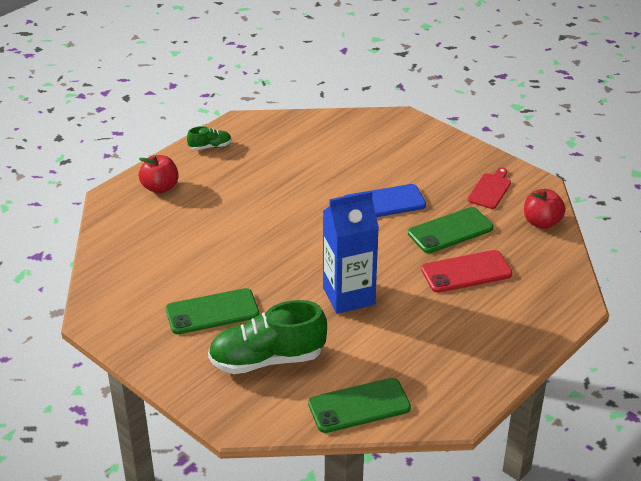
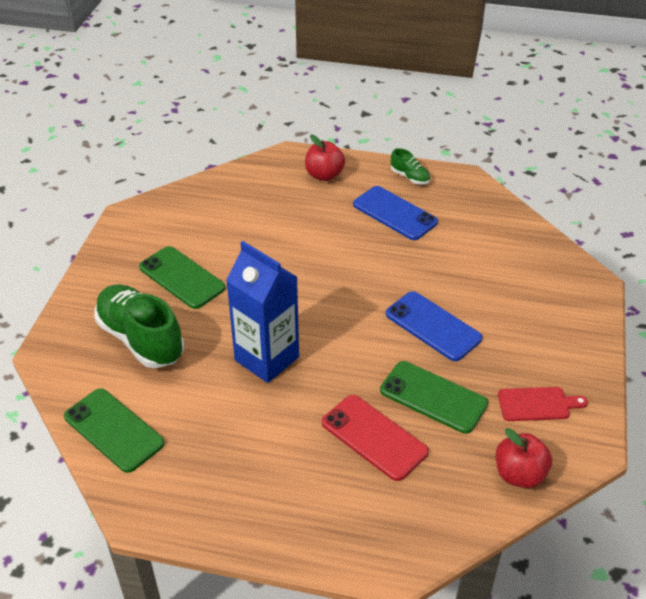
camera: 60 degrees right, 5 degrees up
(245, 171) = (394, 213): none -> blue phone

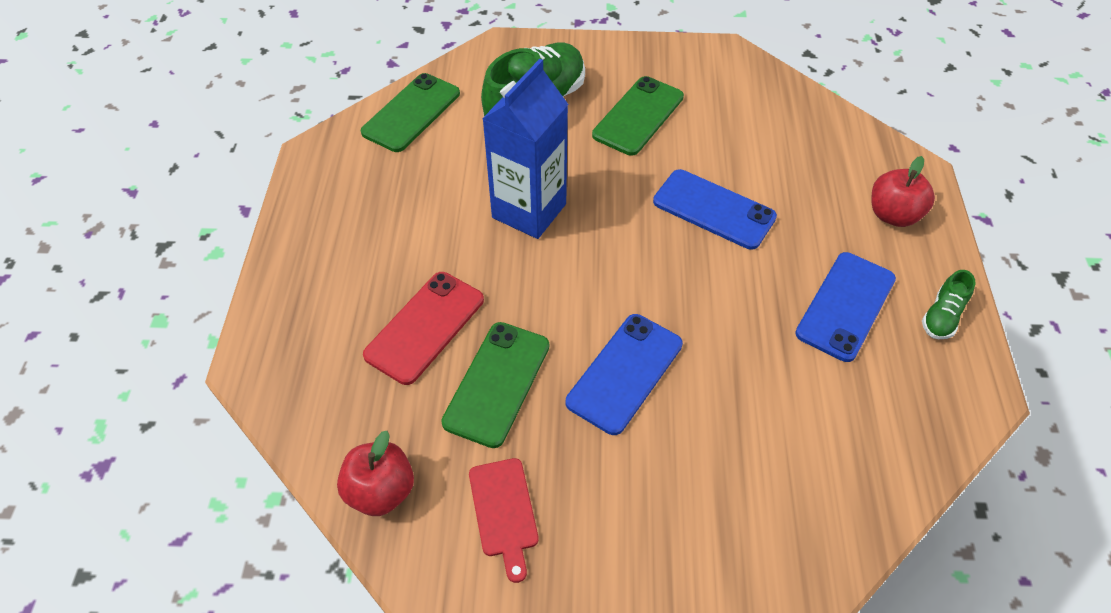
camera: 80 degrees right, 10 degrees up
(295, 255) = (714, 209): none -> blue phone

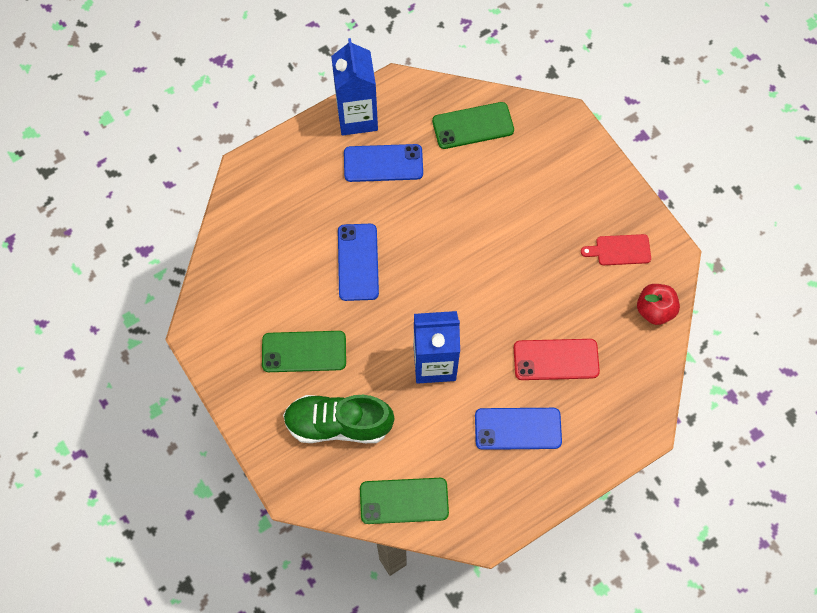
camera: 125 degrees left, 15 degrees up
(497, 383) = (559, 299): green phone -> green phone (473, 126)
(504, 512) = (620, 250): red cutting board -> red cutting board turned 135 degrees counterclockwise
(625, 373) = (506, 243): blue phone -> blue phone (518, 428)
(893, 215) = (294, 168): red apple -> none
(942, 316) = (357, 117): green shoe -> blue carton

